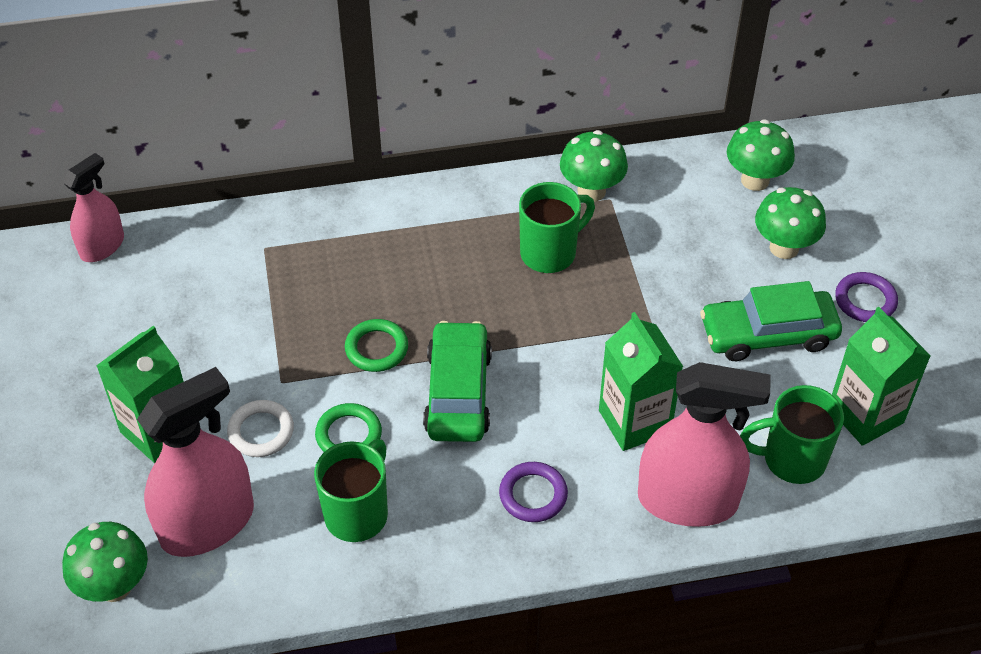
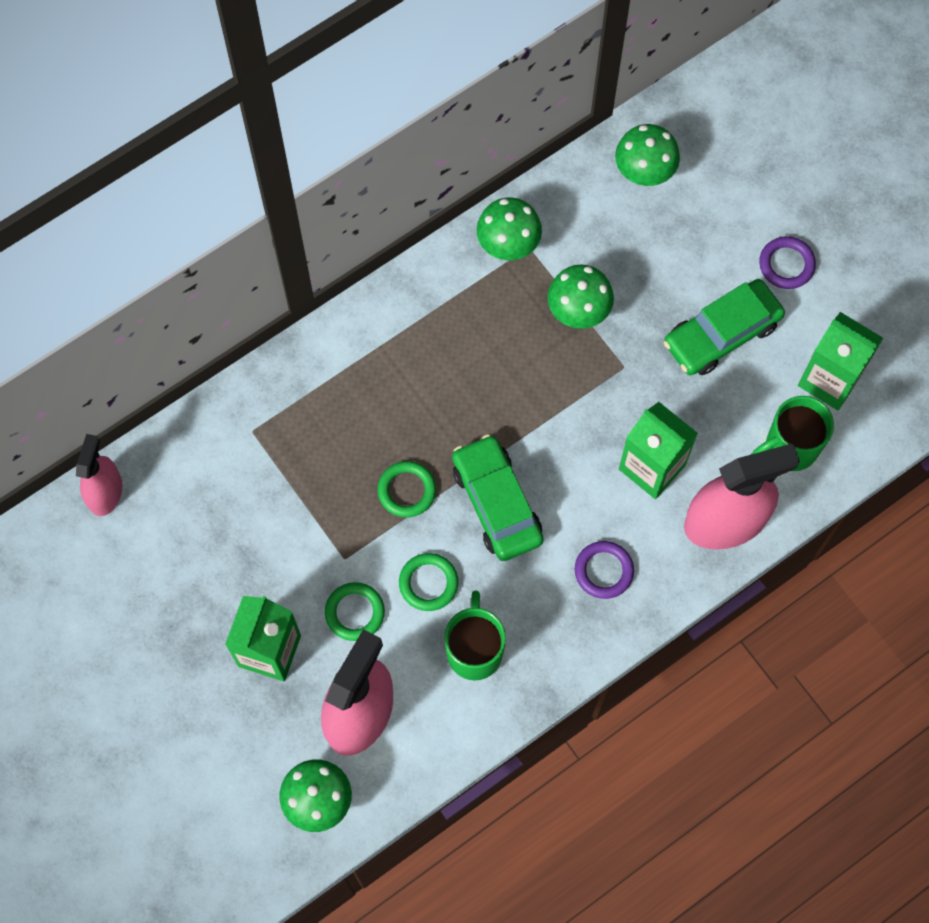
camera: 25 degrees left, 20 degrees up
(261, 431) = (355, 612): white ring -> green ring
(550, 253) = (504, 328): green mug -> none
(784, 247) = (698, 237): green mushroom -> green mushroom (578, 312)

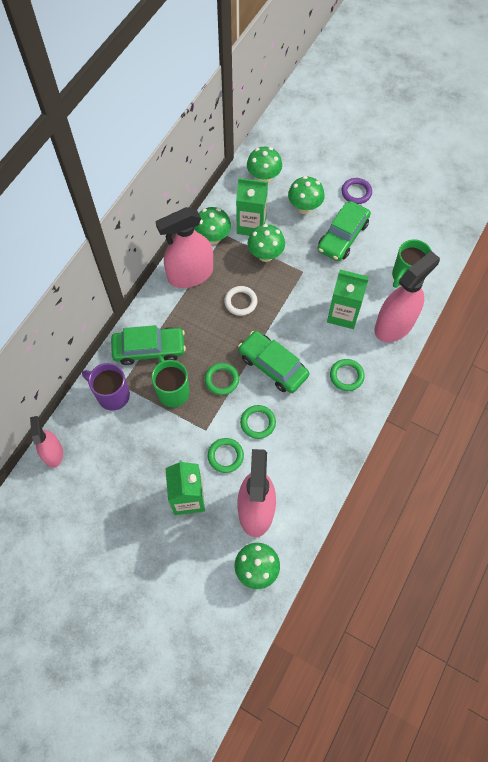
camera: 25 degrees left, 5 degrees down
(231, 441) = (112, 395): none -> purple mug
(319, 391) = (149, 349): none -> green car
(441, 294) = (190, 274): none -> pink spray bottle
(474, 650) = (300, 447): green mug -> green mug (172, 391)
(498, 375) = (240, 302): none -> white ring
(603, 571) = (346, 376): purple ring -> green ring
(685, 255) = (304, 207): none -> green mushroom
(829, 380) = (407, 237): green carton -> green carton (251, 225)

